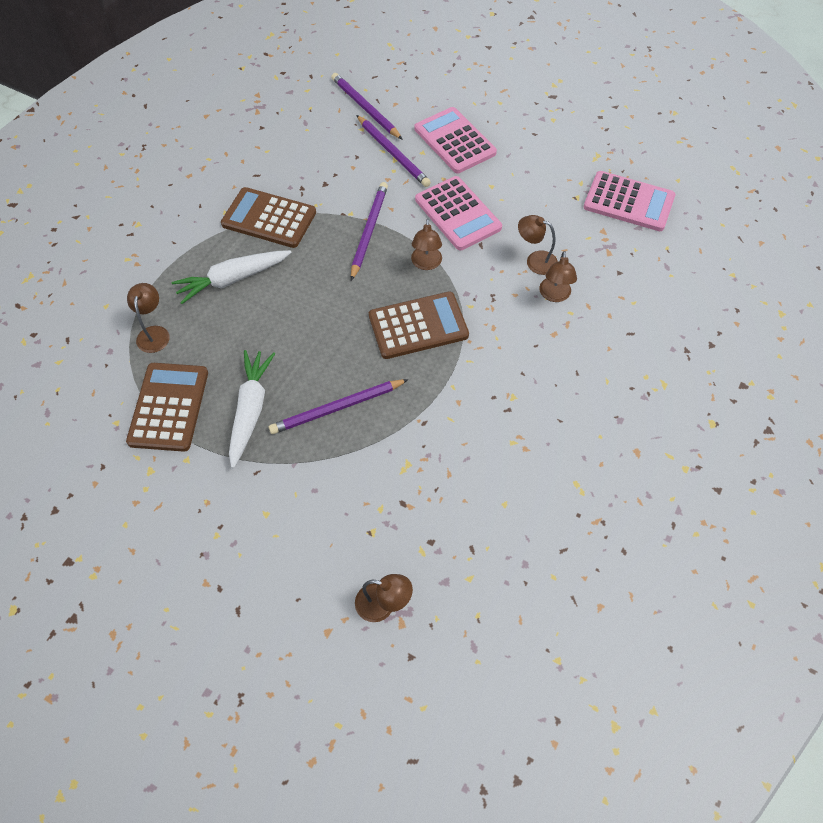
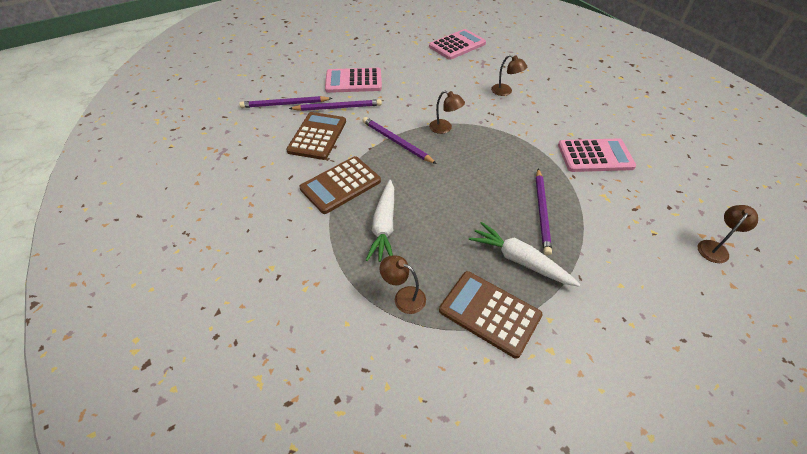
camera: 60 degrees left, 10 degrees down
(418, 326) = (494, 150): brown calculator -> brown calculator (317, 136)
(457, 214) = (414, 102): pink calculator -> pink calculator (595, 156)
(535, 260) = (474, 88): brown lamp -> none

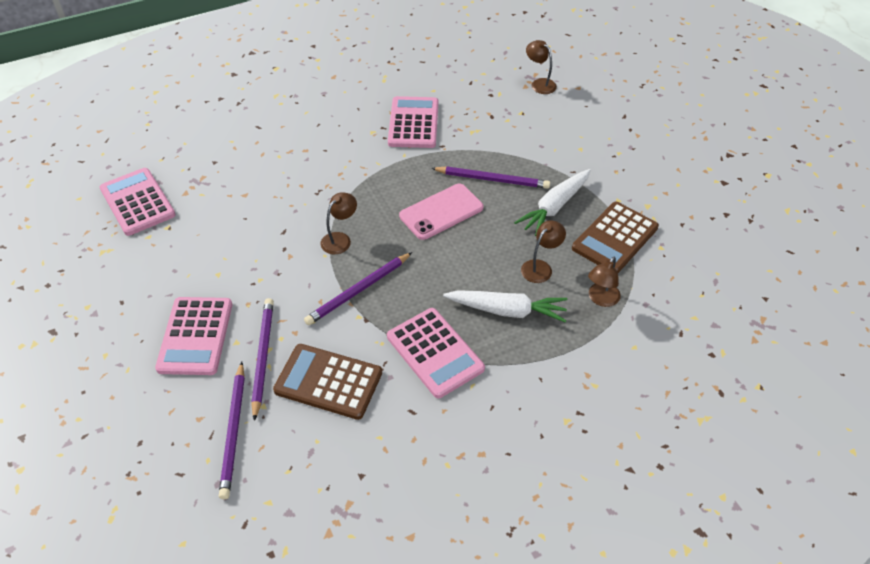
camera: 85 degrees left, 0 degrees up
(340, 185) = (435, 353): brown calculator -> pink calculator
(489, 180) = (441, 212): none -> pink phone
(505, 91) = (276, 170): brown lamp -> brown lamp (540, 267)

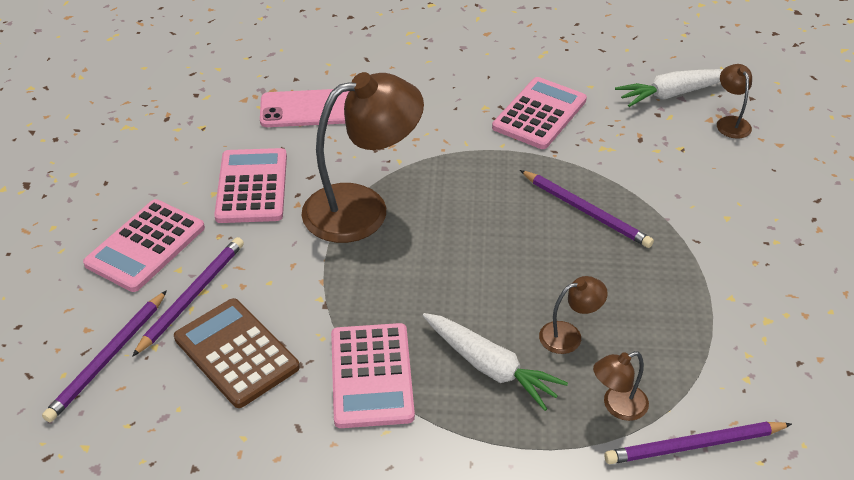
camera: 30 degrees right, 5 degrees down
(137, 202) = (193, 91): pink calculator -> pink calculator (252, 186)
(340, 239) = (362, 208): brown lamp -> brown lamp, size x2.25
(358, 291) = (340, 271): purple pencil -> purple pencil (694, 445)
(441, 212) = (497, 224): pink phone -> pink phone (306, 109)
(554, 207) = (640, 273): white carrot -> white carrot (673, 94)
(615, 238) = (692, 341): brown calculator -> none

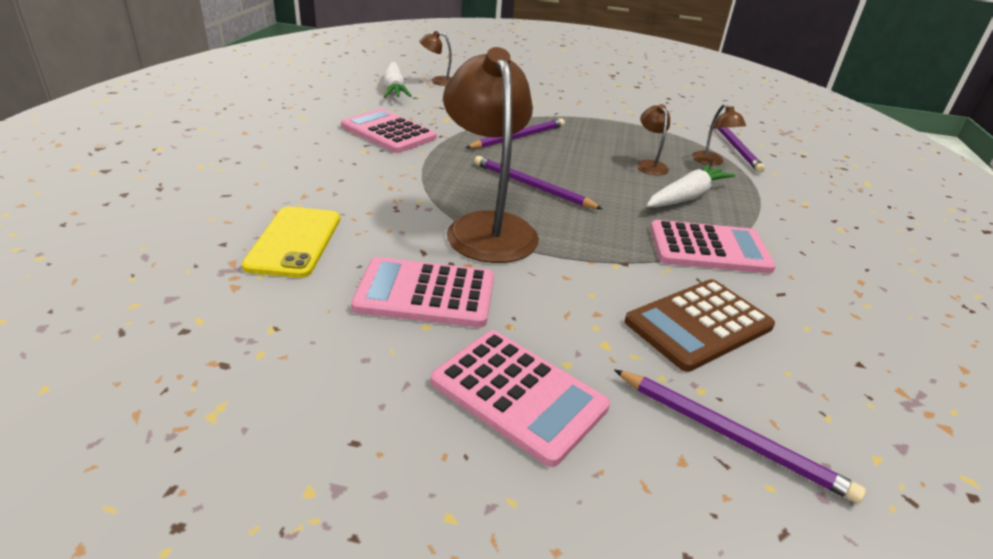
camera: 85 degrees left, 10 degrees down
(192, 296) = (615, 353): purple pencil -> purple pencil (532, 186)
(306, 109) = (294, 242): pink phone -> yellow phone

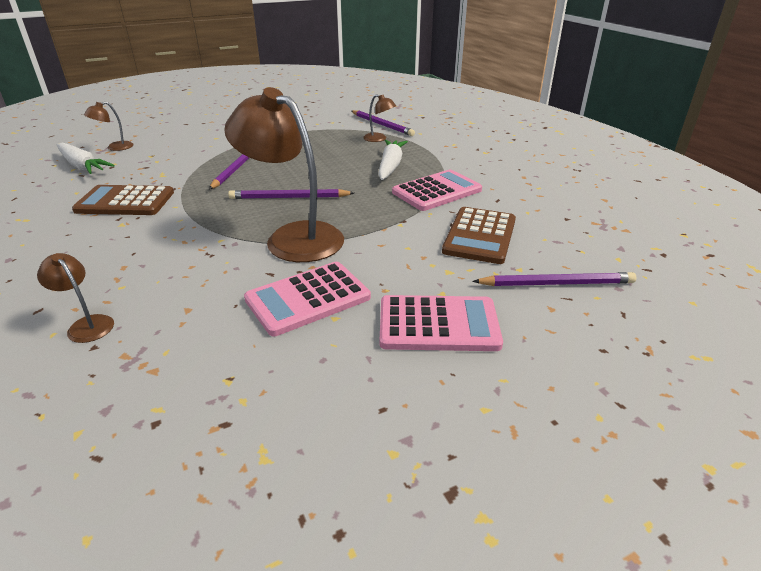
camera: 35 degrees left, 0 degrees up
(294, 242) = (159, 314): yellow phone -> none
(388, 132) = (125, 202): pink calculator -> brown calculator
(649, 165) = (346, 154): brown lamp -> brown lamp (87, 324)

